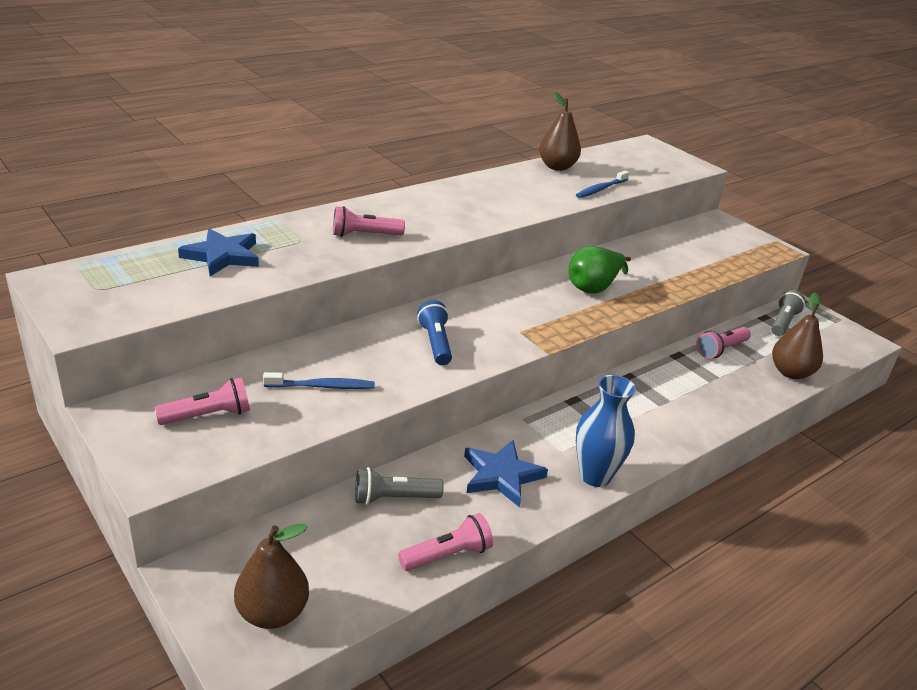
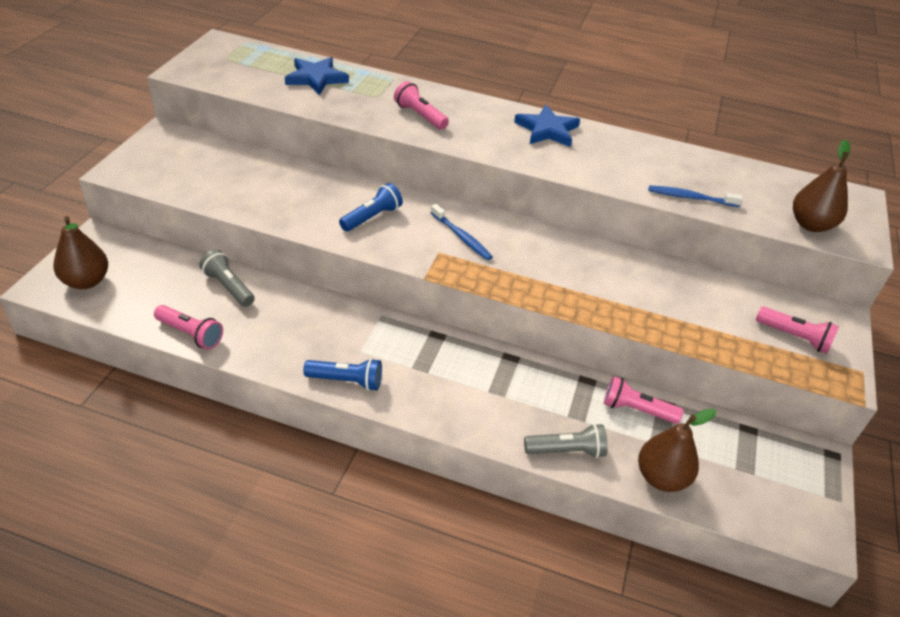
camera: 55 degrees right, 10 degrees up
(208, 415) = (190, 163): pink flashlight -> pink flashlight (794, 337)
(322, 386) = (264, 191): blue toothbrush -> blue toothbrush (461, 237)
(501, 475) = (299, 329): blue star -> blue star (547, 130)
(557, 167) = (695, 160): brown pear -> brown pear (811, 225)
(594, 287) = (566, 270): green pear -> none
(595, 476) = (346, 381): blue vase -> blue flashlight
(783, 322) = (759, 447): grey flashlight -> grey flashlight (566, 450)

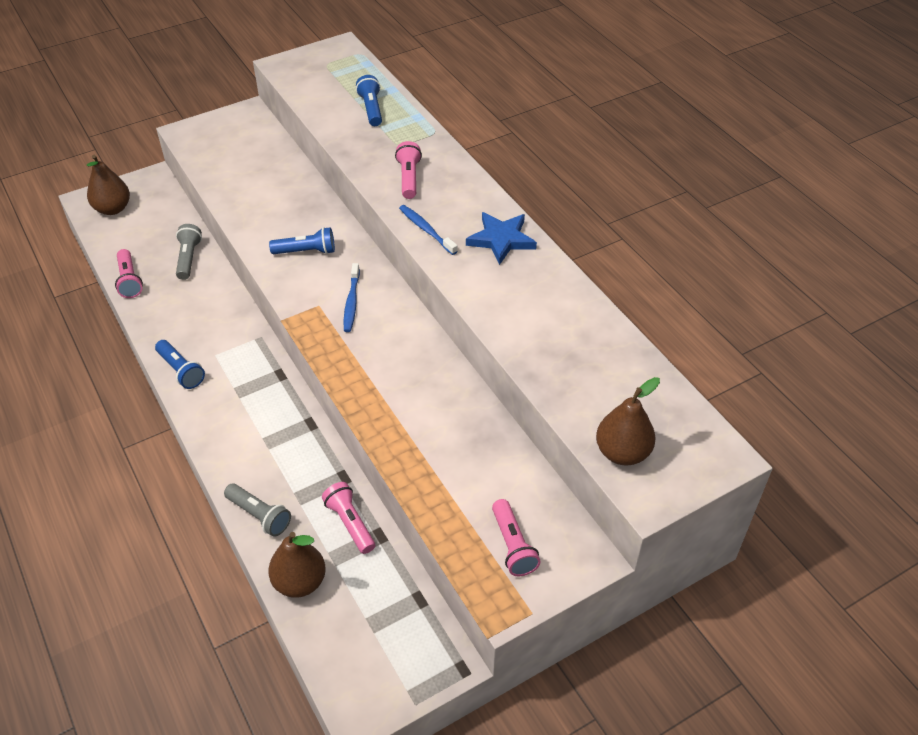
camera: 45 degrees right, 5 degrees up
(316, 78) = (371, 109): blue star -> blue flashlight
(690, 198) = (541, 365): blue toothbrush -> blue toothbrush (426, 230)

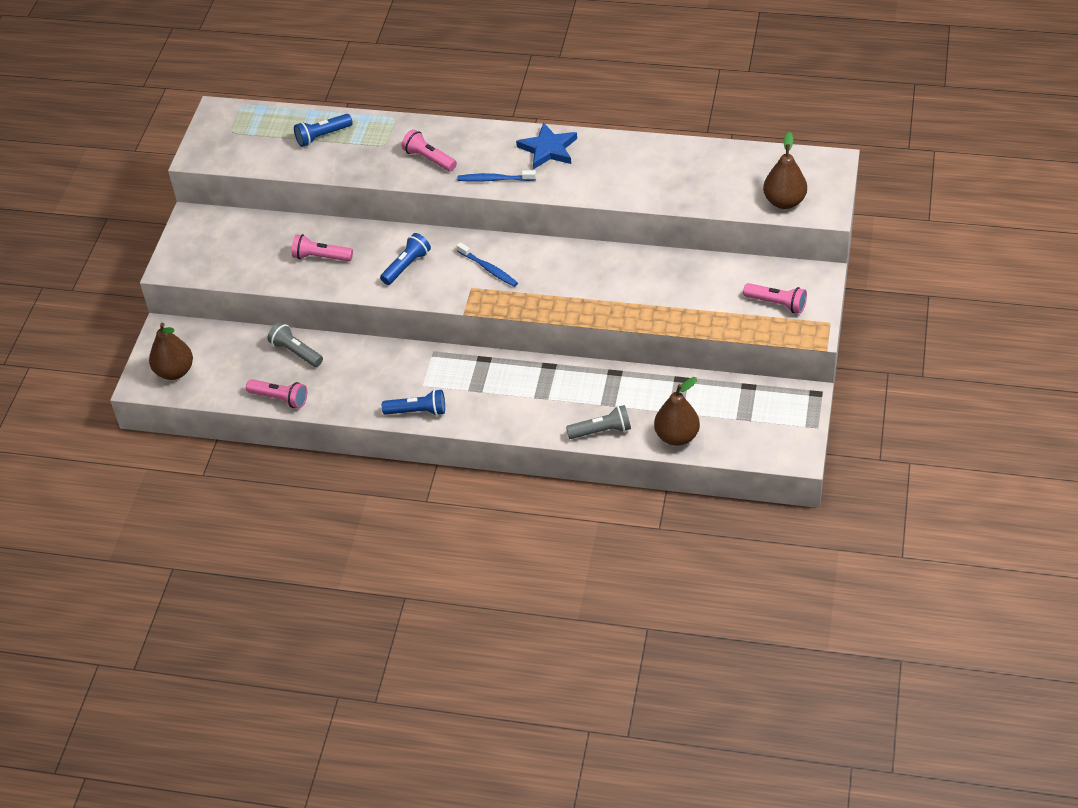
camera: 45 degrees left, 0 degrees up
(350, 523) = (656, 389): pink flashlight -> pink flashlight (321, 257)
(371, 109) = (322, 136): blue flashlight -> blue flashlight turned 60 degrees counterclockwise

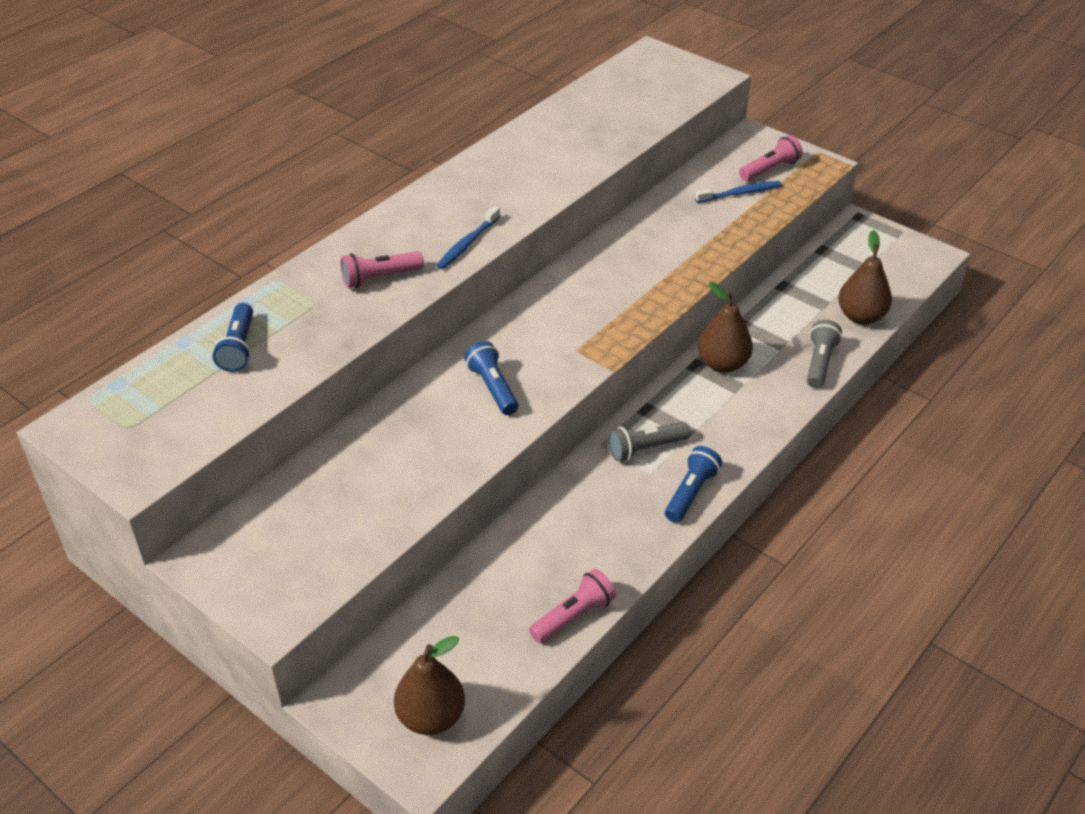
camera: 65 degrees left, 5 degrees down
(296, 352) = (501, 569): grey flashlight -> grey flashlight (645, 449)
(321, 257) = (406, 456): pink flashlight -> none
(488, 269) = (557, 327): blue toothbrush -> blue toothbrush (740, 193)
(548, 149) = (457, 193): blue star -> none
(784, 202) = (681, 91): brown pear -> brown pear (723, 364)

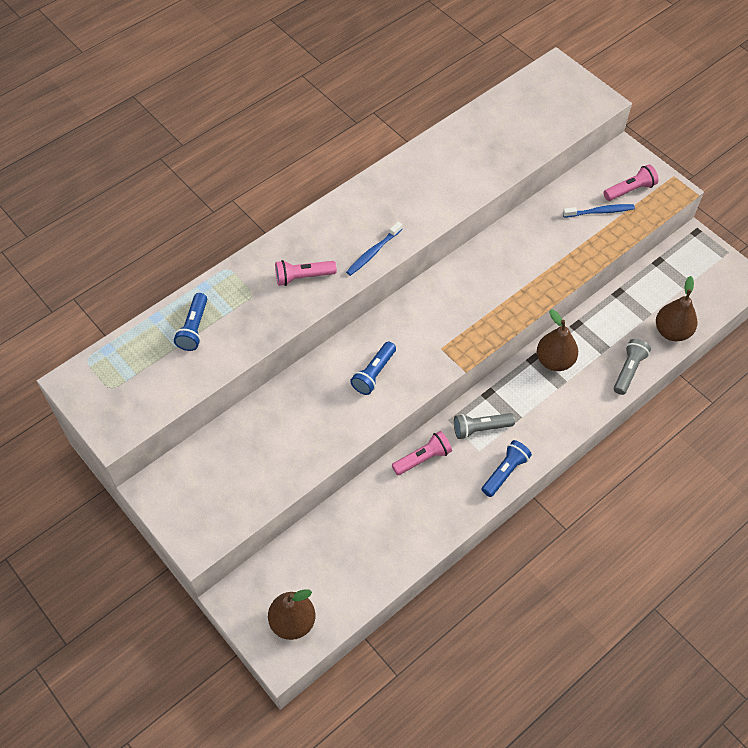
camera: 10 degrees right, 15 degrees up
(492, 388) = (374, 374): blue flashlight -> blue flashlight turned 135 degrees counterclockwise
(573, 616) = (401, 560): pink flashlight -> pink flashlight (423, 458)

